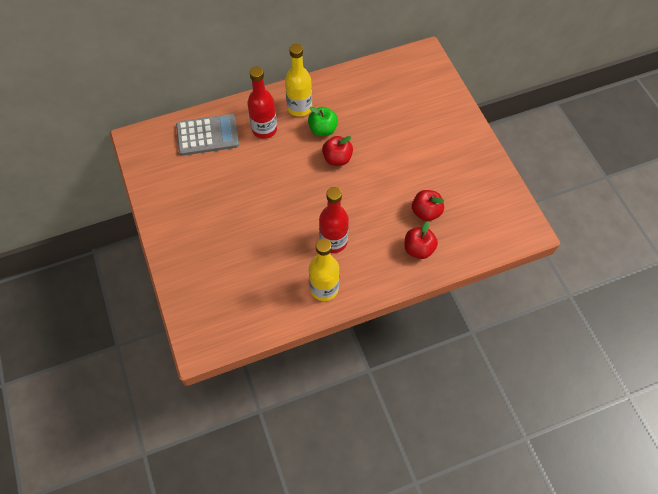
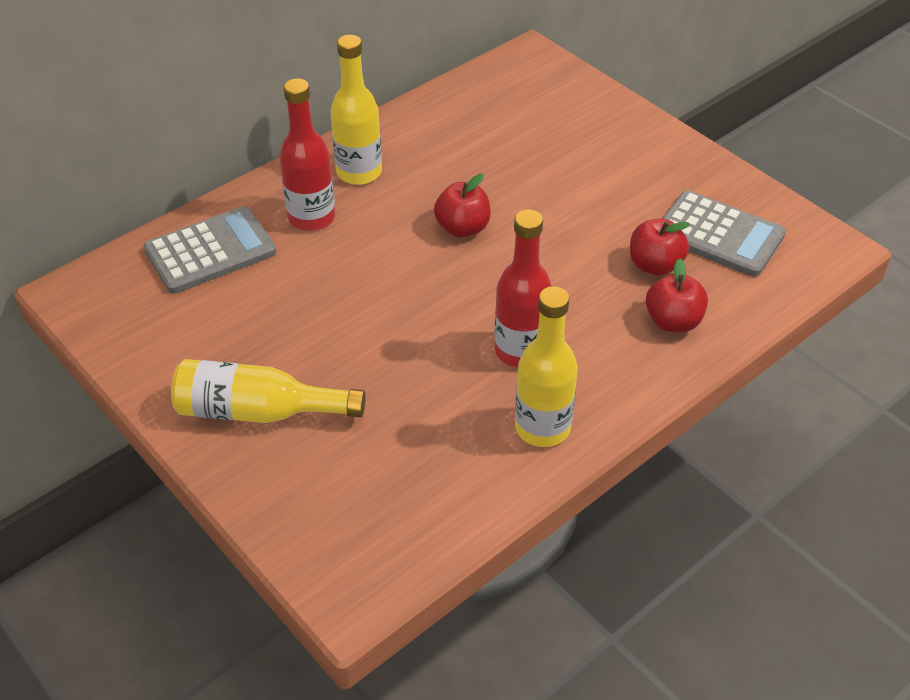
camera: 20 degrees left, 15 degrees down
(195, 235) = (258, 411): none -> yellow bottle
(323, 129) = (416, 193): green apple -> none
(470, 203) = (719, 235): none -> grey calculator

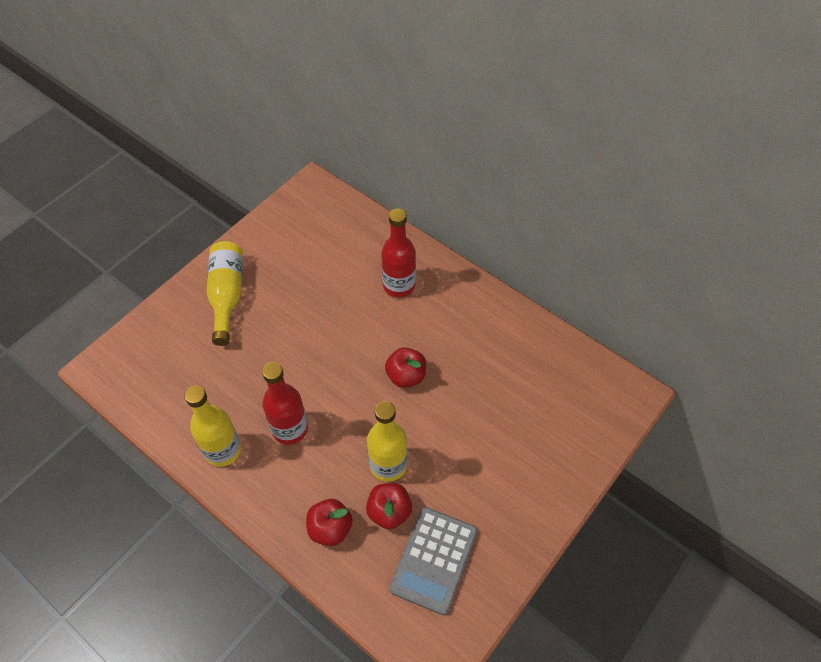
camera: 80 degrees right, 10 degrees up
(210, 251) = (357, 240): grey calculator -> none
(359, 172) = (452, 303): yellow bottle -> yellow bottle (388, 465)

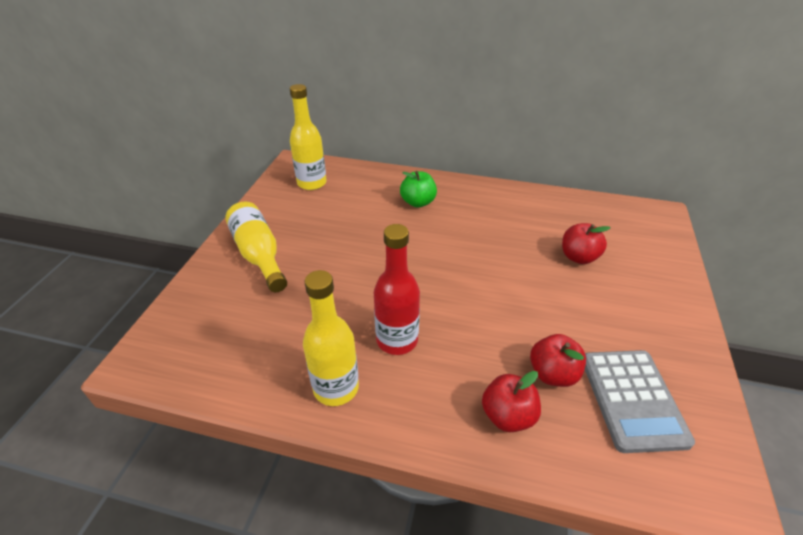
camera: 25 degrees left, 15 degrees down
(388, 465) = (517, 334): yellow bottle -> yellow bottle (312, 183)
(399, 285) = (418, 202): red bottle -> green apple
(406, 376) = (475, 260): red apple -> red apple (578, 257)

